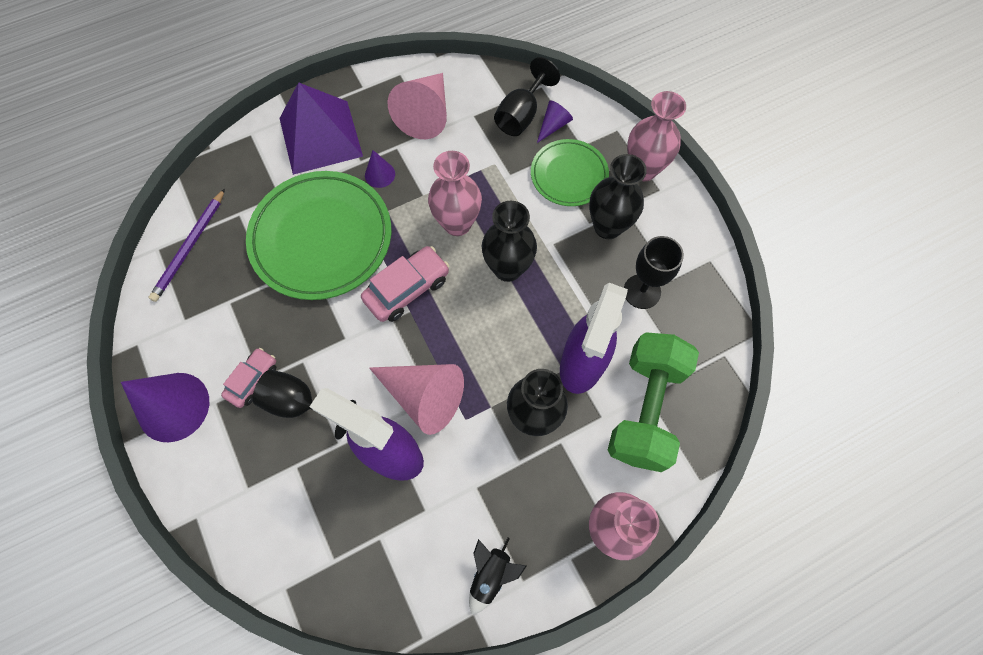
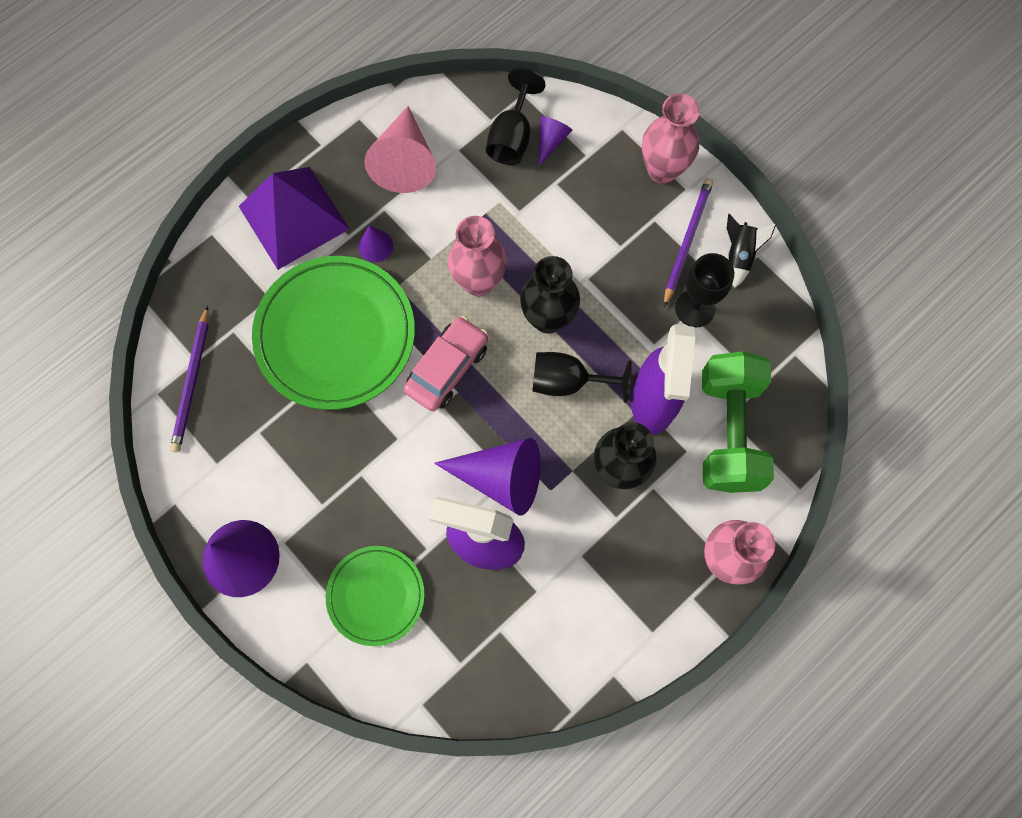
camera: 15 degrees left, 5 degrees up
(253, 380) = (315, 508): pink car -> none
(300, 404) = (374, 519): black goblet -> black goblet (568, 381)
(423, 396) = (500, 478): pink cone -> purple cone
(490, 574) = (620, 634): black rocket -> black rocket (739, 255)
(569, 175) = (584, 196): green plate -> green plate (376, 595)
(607, 227) = (641, 245): black vase -> none
(649, 233) = (687, 241): none -> purple pencil

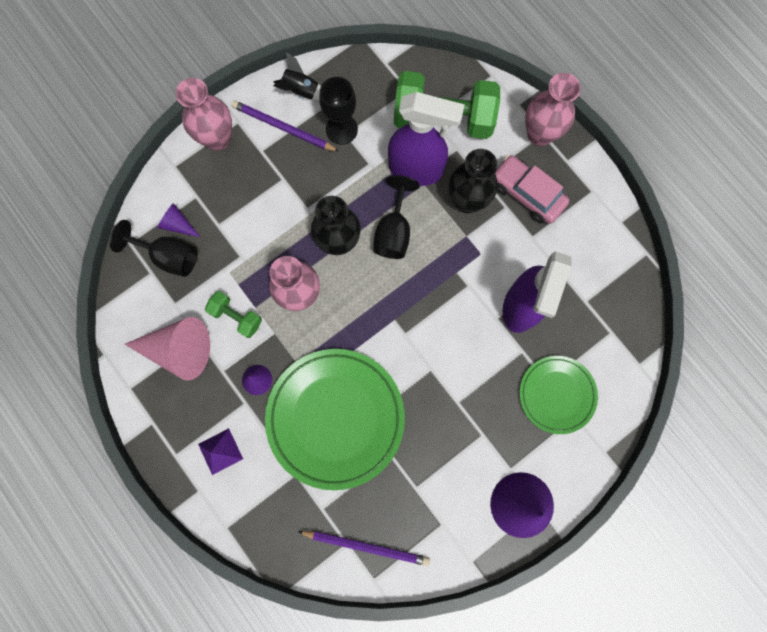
camera: 85 degrees left, 5 degrees up
(294, 217) = (220, 451): purple pyramid -> purple pyramid, size x0.47
(447, 216) = (236, 317): none -> green dumbbell
(447, 368) = (374, 326): pink car -> pink car (527, 193)
(500, 478) = (468, 291): purple cone -> none

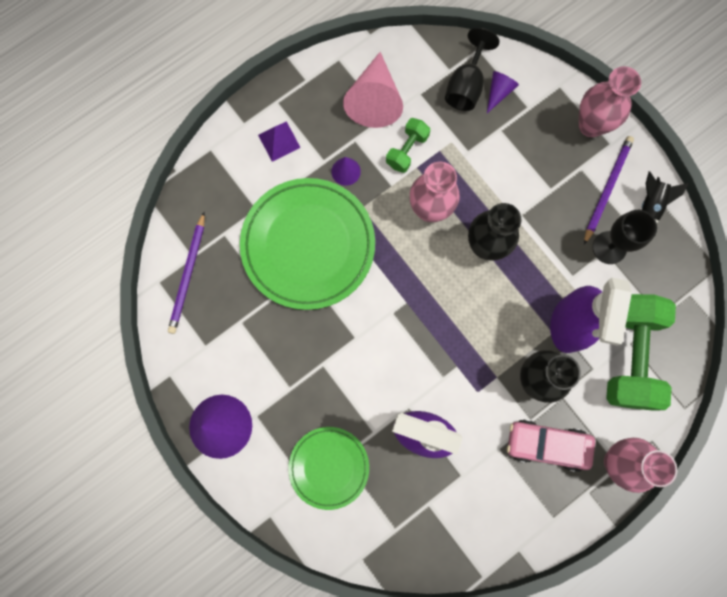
camera: 90 degrees right, 0 degrees up
(393, 232) = (498, 301): black goblet -> none
(527, 193) = (547, 445): pink car -> pink car turned 120 degrees counterclockwise

